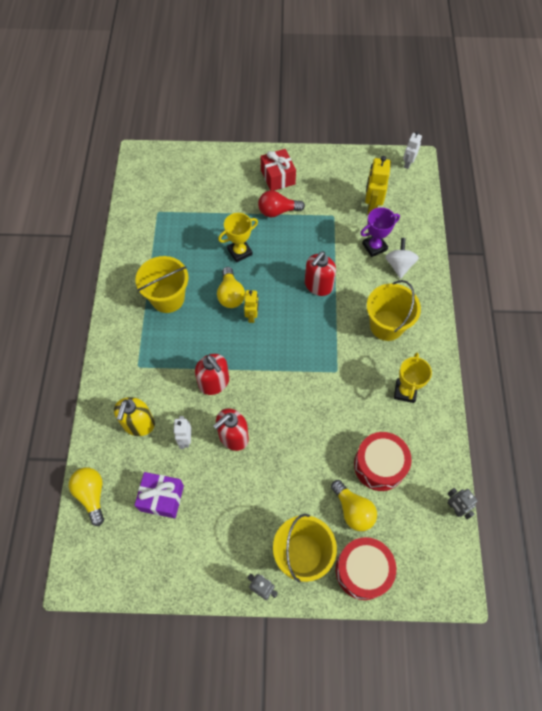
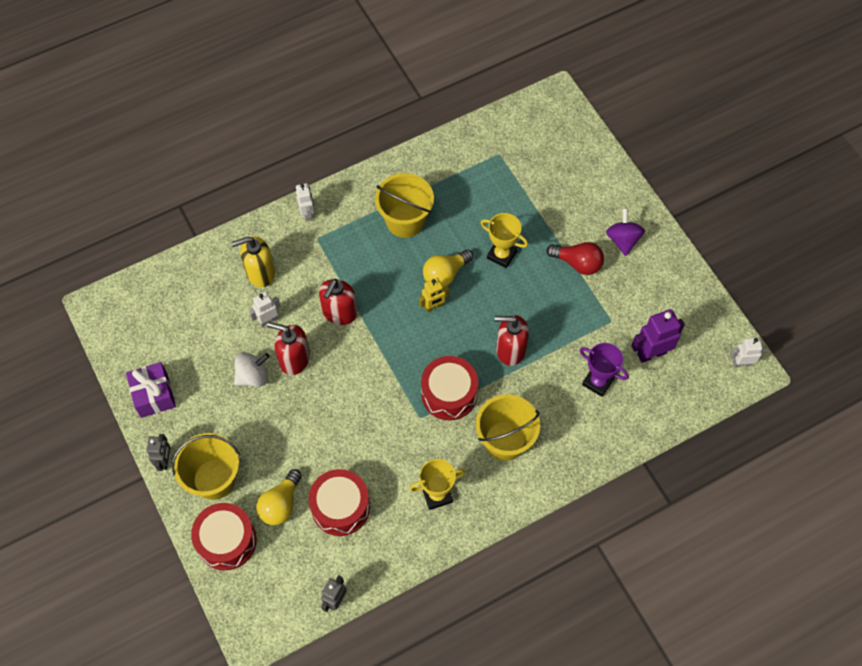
camera: 60 degrees right, 0 degrees up
(91, 495) = (174, 275): yellow light bulb -> none
(111, 362) = (307, 214): none -> white robot
(162, 498) = (202, 332): purple gift -> purple gift (154, 395)
(277, 177) = (623, 240): red gift -> purple spinning top
(277, 211) = (577, 263): red light bulb -> red light bulb turned 150 degrees clockwise
(329, 342) = (449, 394): none -> red drum
(371, 206) = (651, 353): yellow robot -> purple robot
(399, 265) = (590, 418): white spinning top -> white spinning top (253, 376)

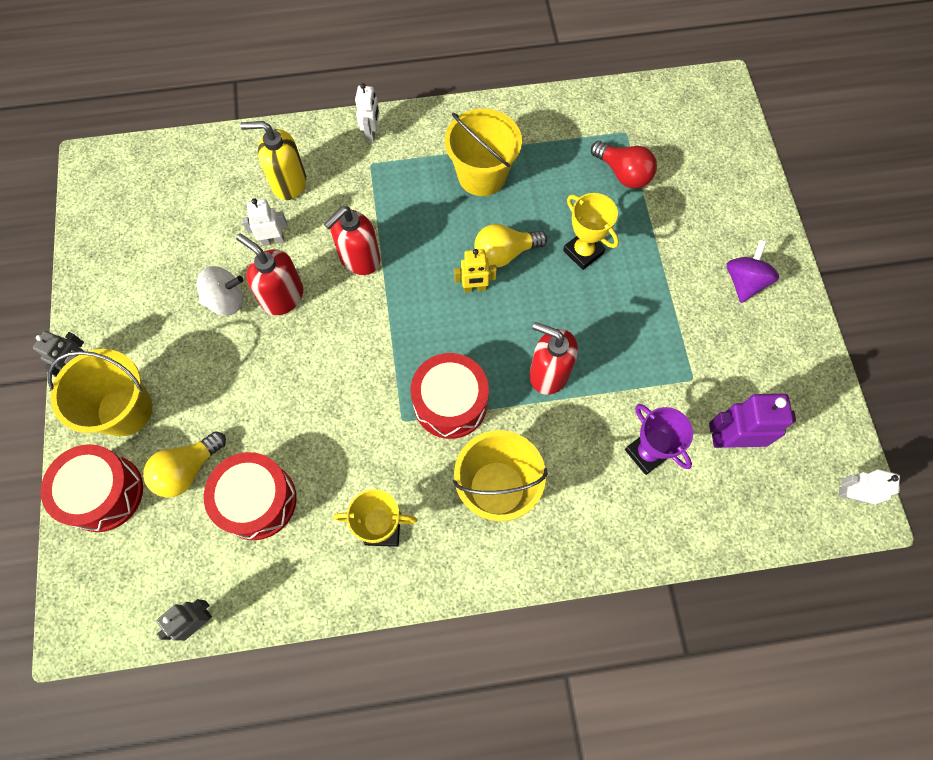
camera: 20 degrees right, 5 degrees up
(154, 395) = (105, 284): purple gift -> none
(577, 263) = (675, 292): red light bulb -> red light bulb (623, 173)

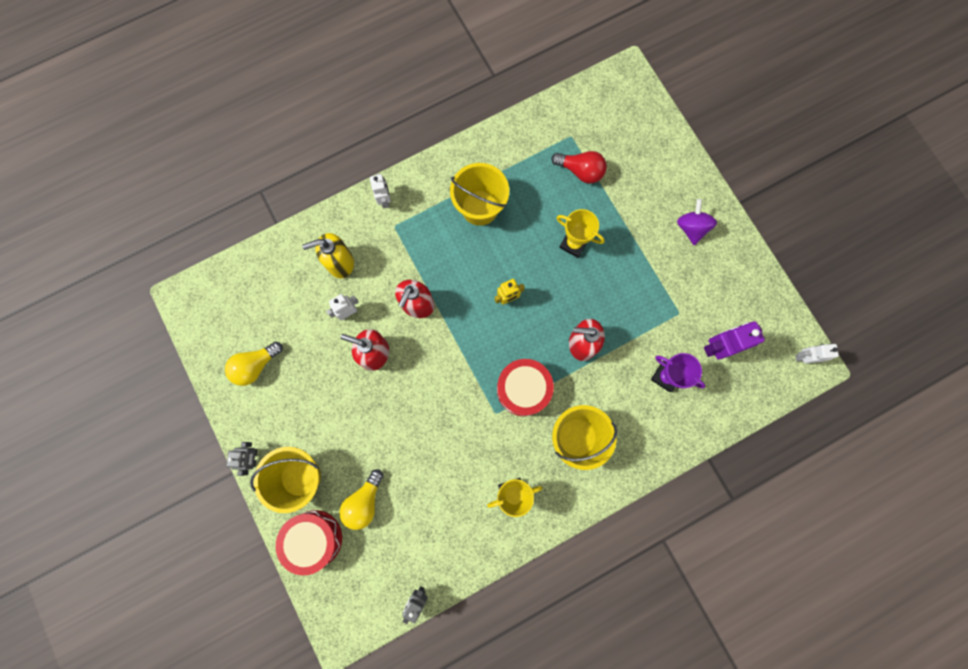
camera: 20 degrees left, 10 degrees up
(226, 300) = (335, 370): white spinning top -> none
(257, 500) = (421, 505): red drum -> none
(505, 253) = (519, 264): yellow light bulb -> yellow light bulb (255, 366)

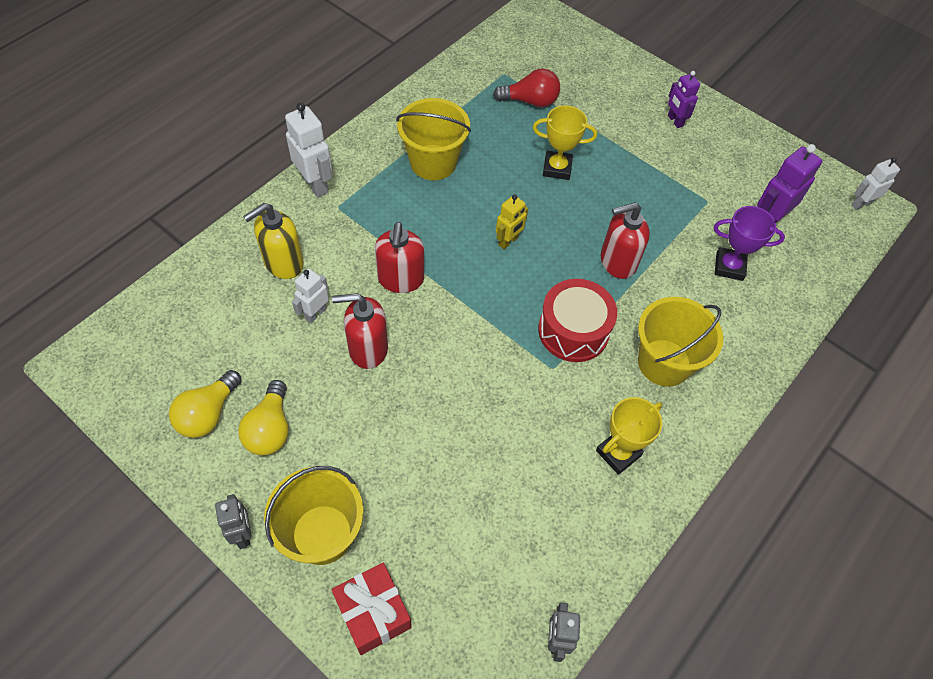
camera: 25 degrees left, 20 degrees down
(314, 539) = (373, 613): red drum -> red gift
(364, 501) = (426, 535): yellow light bulb -> yellow light bulb (270, 429)
(385, 200) = (315, 184): white robot -> white robot, size x1.58
(691, 228) = (675, 121): purple spinning top -> purple robot

